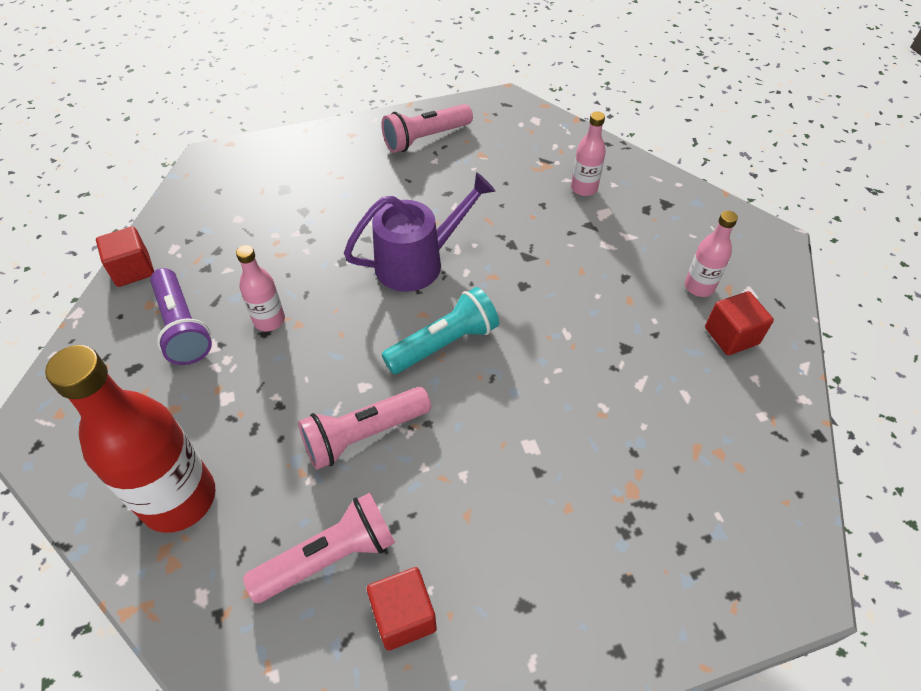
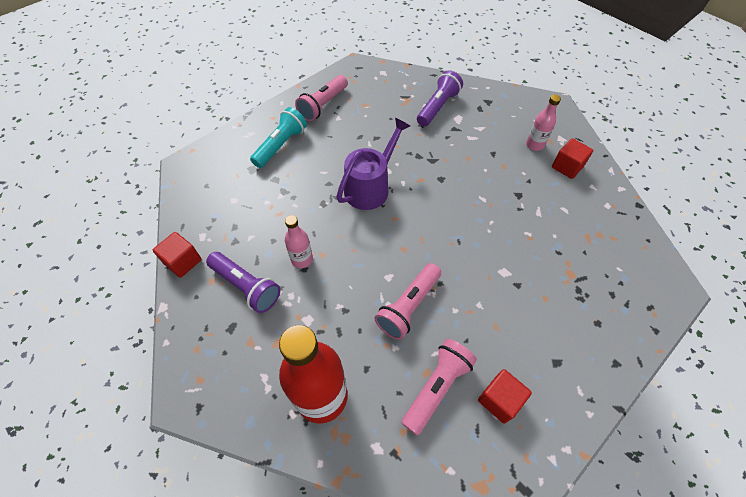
camera: 25 degrees left, 5 degrees up
(444, 344) = (419, 232): turquoise flashlight -> turquoise flashlight (281, 145)
(584, 188) = (438, 107): pink bottle -> purple flashlight

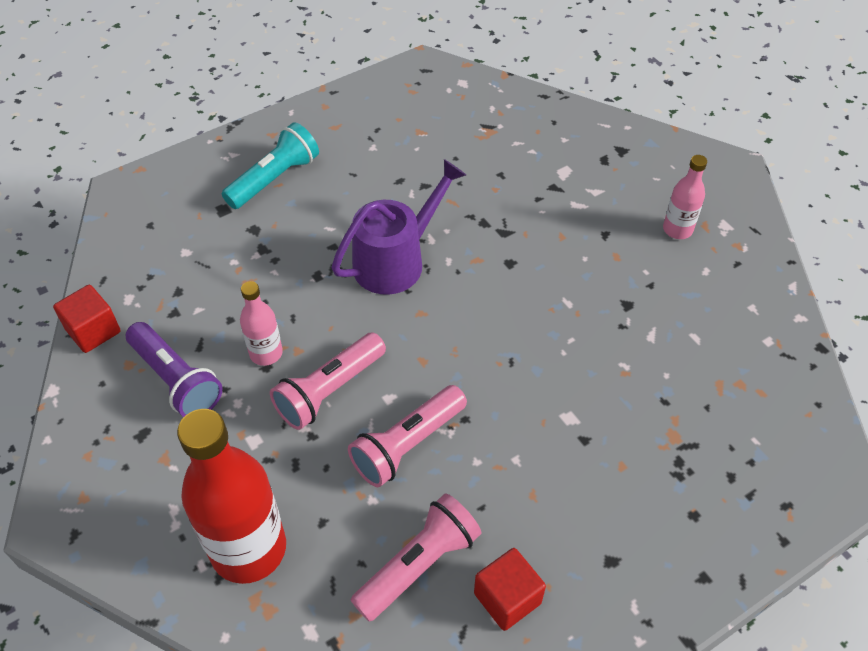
camera: 10 degrees right, 5 degrees down
(323, 105) = (354, 124): pink flashlight -> pink flashlight (329, 390)
(438, 107) = (536, 149): purple flashlight -> none
(567, 167) = (720, 271): red cube -> none

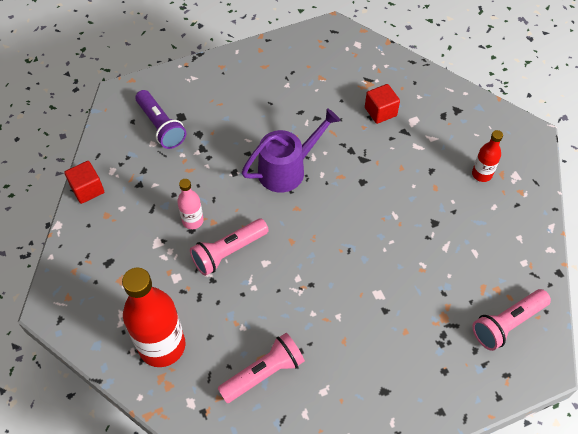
camera: 10 degrees right, 5 degrees up
(176, 380) = (134, 230): purple flashlight -> purple flashlight (161, 126)
(275, 179) = (218, 99): turquoise flashlight -> none
(407, 444) = (271, 295): pink flashlight -> pink flashlight (507, 323)
(507, 598) = (314, 403): red cube -> red cube (380, 112)
(677, 229) = (481, 174): pink bottle -> red bottle

